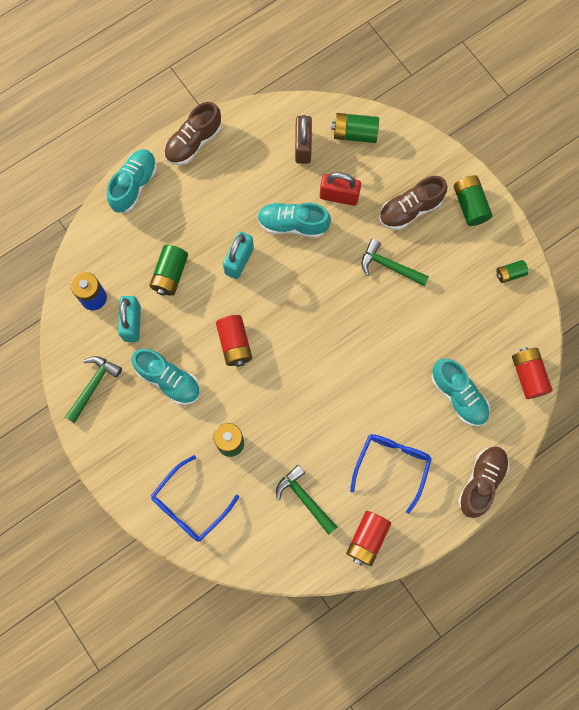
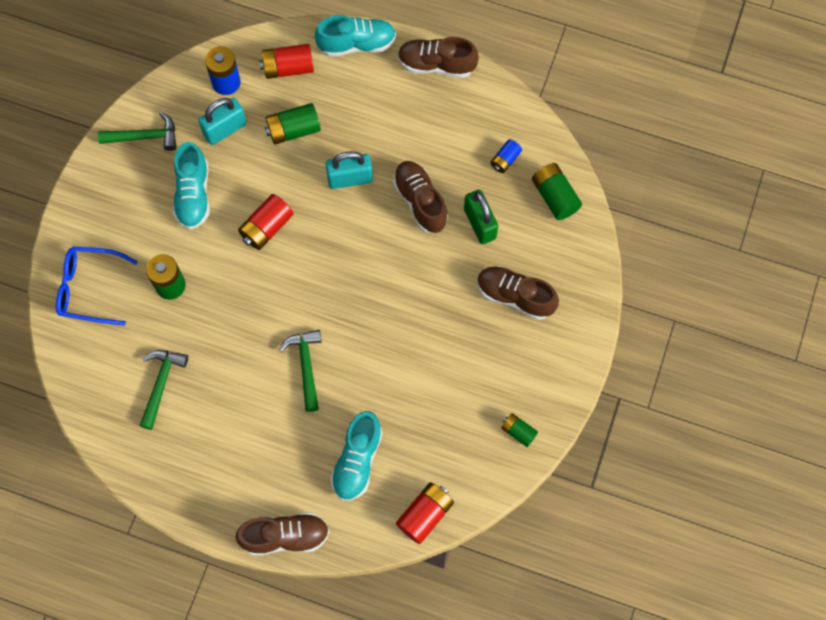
camera: 55 degrees right, 5 degrees down
(292, 224) = (420, 201): turquoise shoe -> brown shoe
(303, 147) = (505, 160): brown padlock -> blue battery
(339, 196) = (480, 224): red padlock -> green padlock
(367, 539) = (159, 465): red battery -> red battery (288, 68)
(389, 266) = (443, 314): green hammer -> green hammer (306, 366)
(392, 466) = (245, 443): blue glasses -> none
(470, 205) = (562, 349): green battery -> none

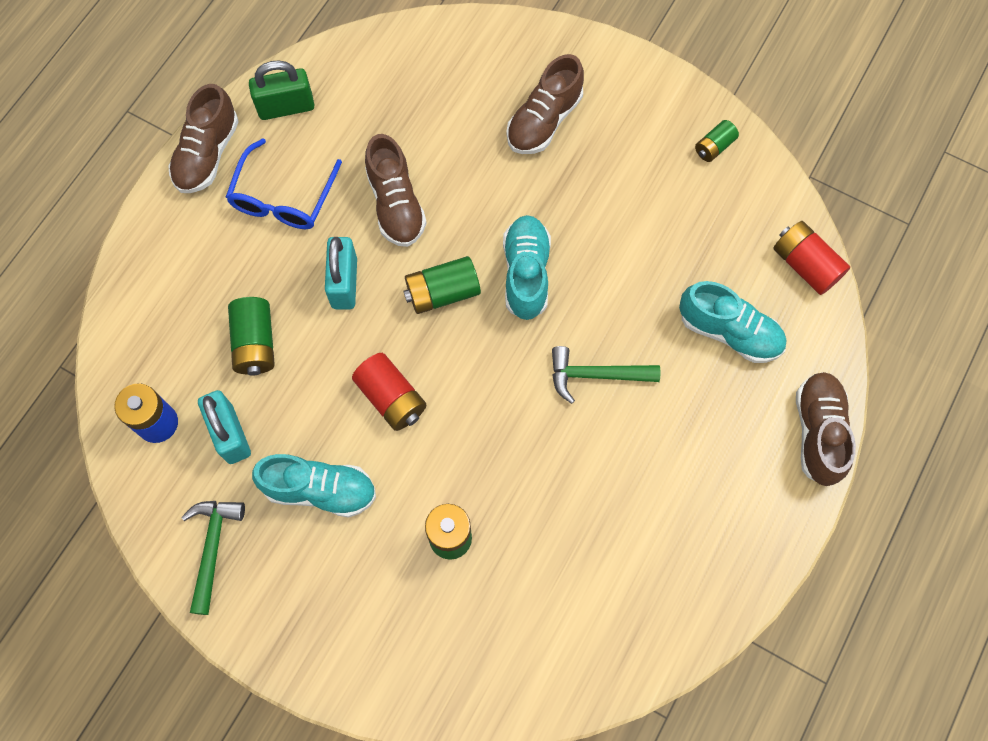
camera: 80 degrees left, 0 degrees up
(90, 288) = (433, 654): blue glasses -> blue glasses (283, 197)
(161, 384) = (592, 567): green hammer -> none
(288, 68) = (159, 337): red battery -> none
(357, 44) = (148, 244): turquoise shoe -> turquoise shoe (526, 273)
(420, 201) = (396, 204): brown shoe -> brown shoe turned 90 degrees counterclockwise
(480, 224) = (441, 142): green padlock -> green padlock (286, 107)
(505, 160) = (361, 99): blue battery -> none
(555, 196) = (423, 55): green battery -> green battery (442, 293)

